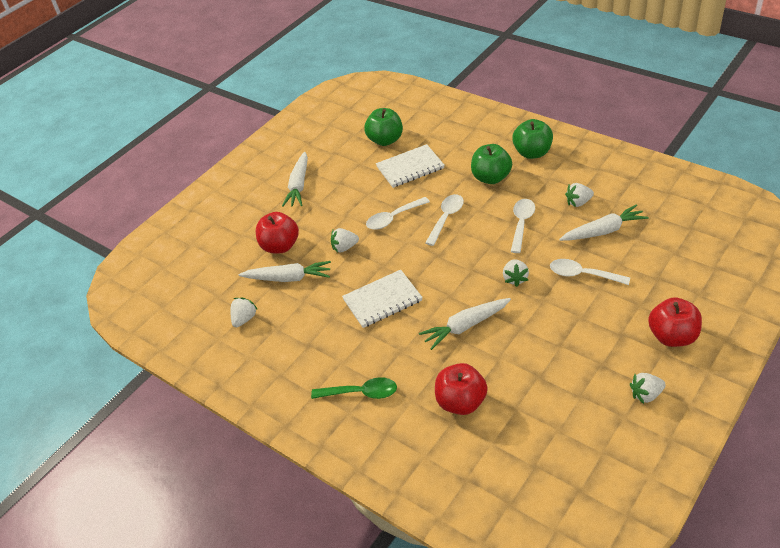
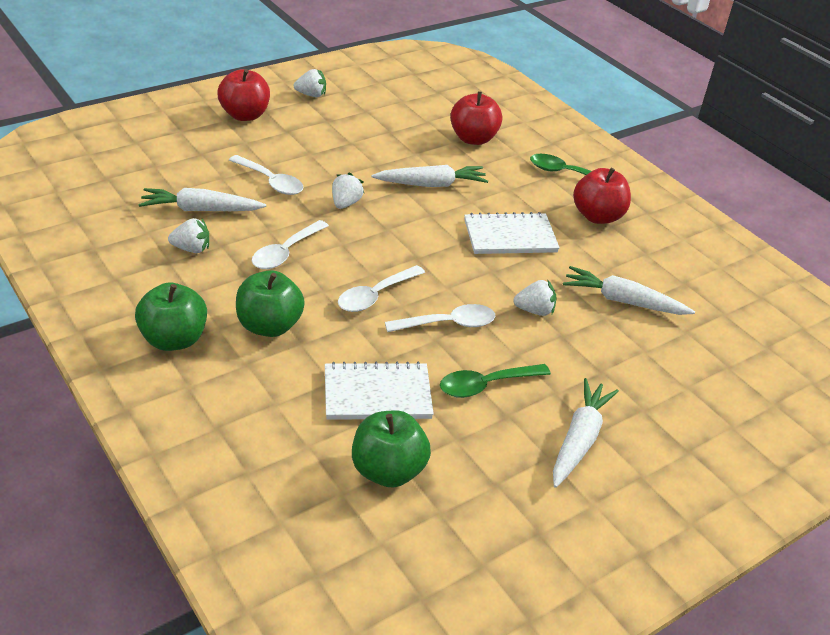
camera: 170 degrees left, 5 degrees down
(244, 319) = (687, 276): white strawberry -> none
(280, 246) = (628, 347): red apple -> red apple (597, 216)
(356, 193) = (486, 385): none -> green spoon

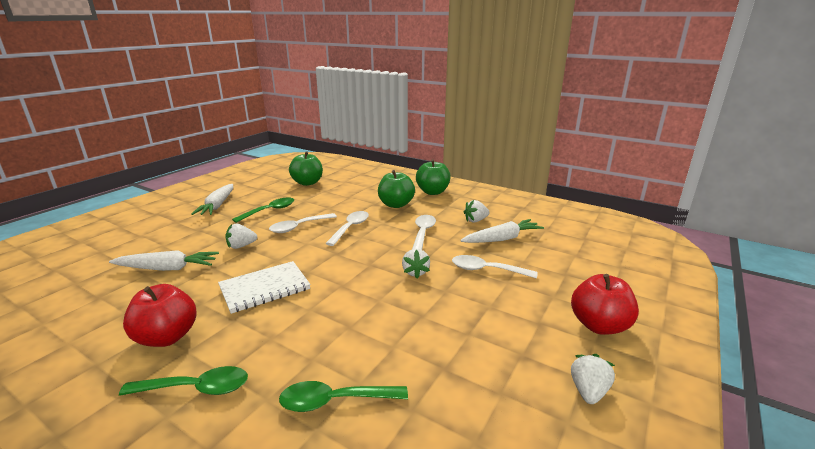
camera: 160 degrees right, 15 degrees down
(311, 95) = (588, 391): white strawberry -> white strawberry turned 135 degrees clockwise
(377, 394) = (324, 197): white notebook -> none
(431, 184) = (355, 313): white carrot -> none
(473, 139) = (335, 401): red apple -> green spoon

